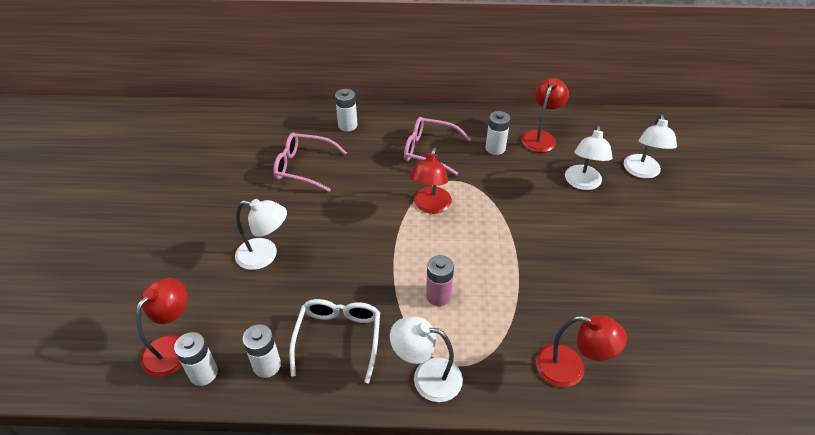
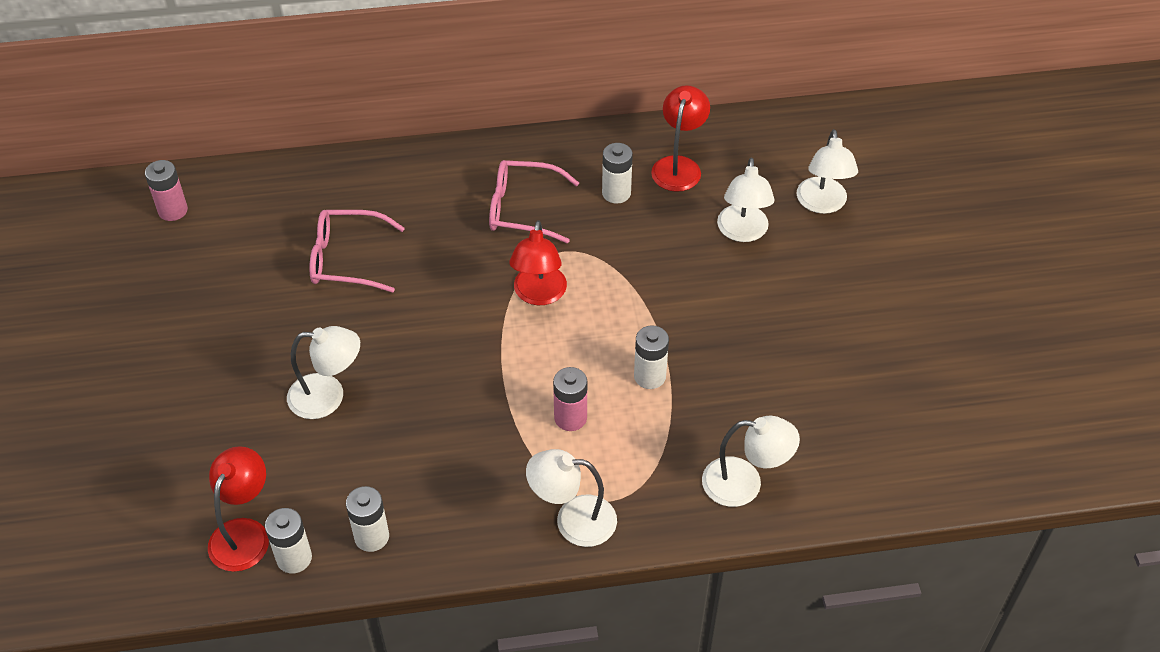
camera: 10 degrees left, 5 degrees up
(201, 125) = (173, 210): none -> pink battery
(338, 337) = (453, 489): white glasses -> none
(347, 125) = (394, 183): white battery -> white battery (649, 376)
(570, 369) = (744, 483): red lamp -> white lamp

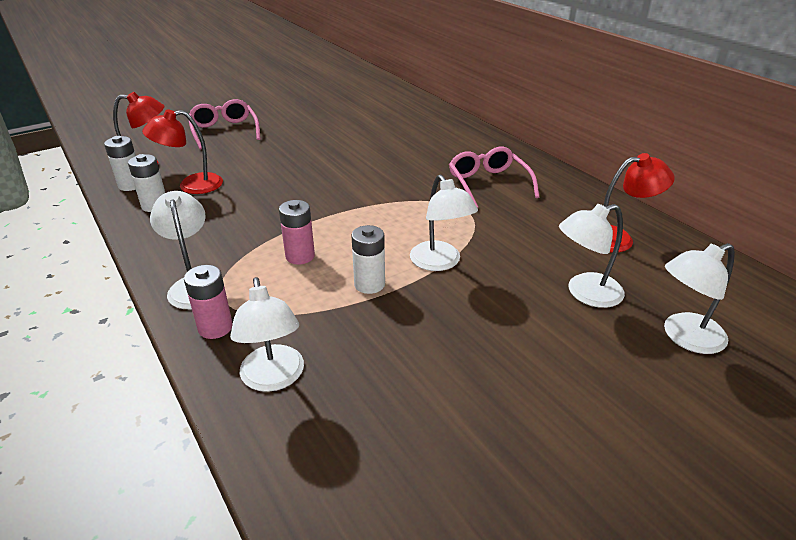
camera: 65 degrees right, 15 degrees down
(173, 210) = (373, 91): pink battery -> pink battery (215, 327)
(328, 396) = (266, 163): white lamp -> white lamp (440, 263)
(346, 259) = (382, 140): pink glasses -> pink glasses (224, 131)
(539, 295) = (413, 211): red lamp -> red lamp (191, 185)
(616, 193) = (550, 217): white battery -> none

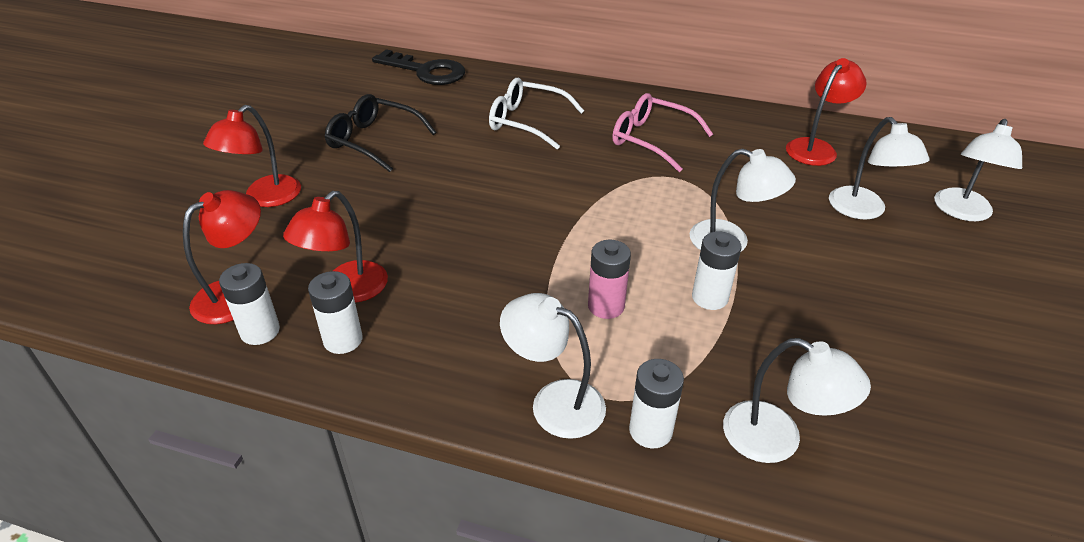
camera: 40 degrees left, 5 degrees up
(215, 327) = (650, 431): pink battery -> white battery
(224, 131) = (265, 198): pink glasses -> red lamp
(317, 124) = (373, 140): none -> black glasses
(404, 99) = (426, 71): none -> black key
(420, 144) = (526, 122): none -> white glasses
(585, 293) = (863, 211): white lamp -> white lamp turned 45 degrees counterclockwise

